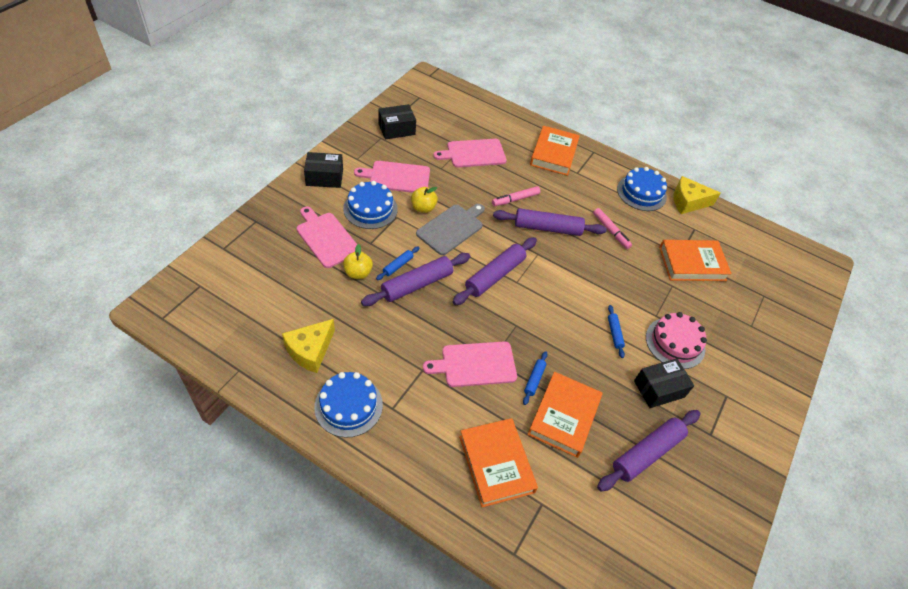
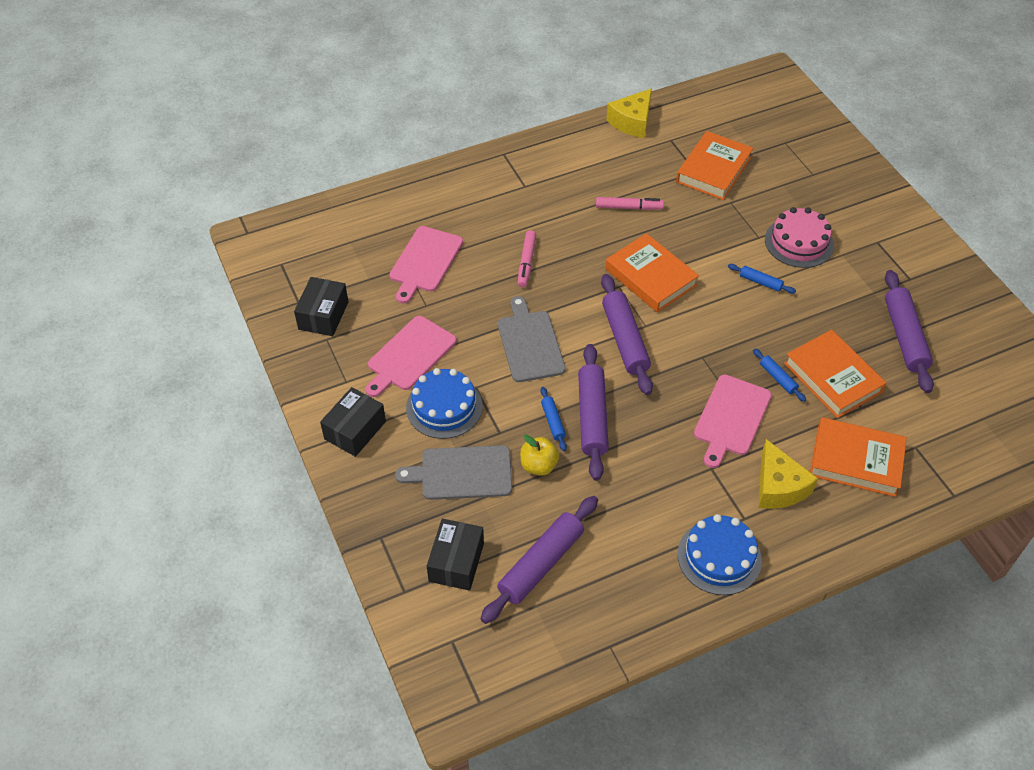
camera: 50 degrees left, 0 degrees up
(310, 350) = (624, 562): yellow cheese -> yellow cheese (778, 487)
(326, 238) = (462, 473): pink cutting board -> grey cutting board
(423, 208) = (479, 354): yellow apple -> none
(547, 228) = (588, 258): purple rolling pin -> purple rolling pin (541, 564)
(554, 154) = (481, 189): orange book -> orange book (651, 277)
(641, 193) = (593, 150): blue cake -> none
(659, 389) = (843, 286): black box -> black box (456, 562)

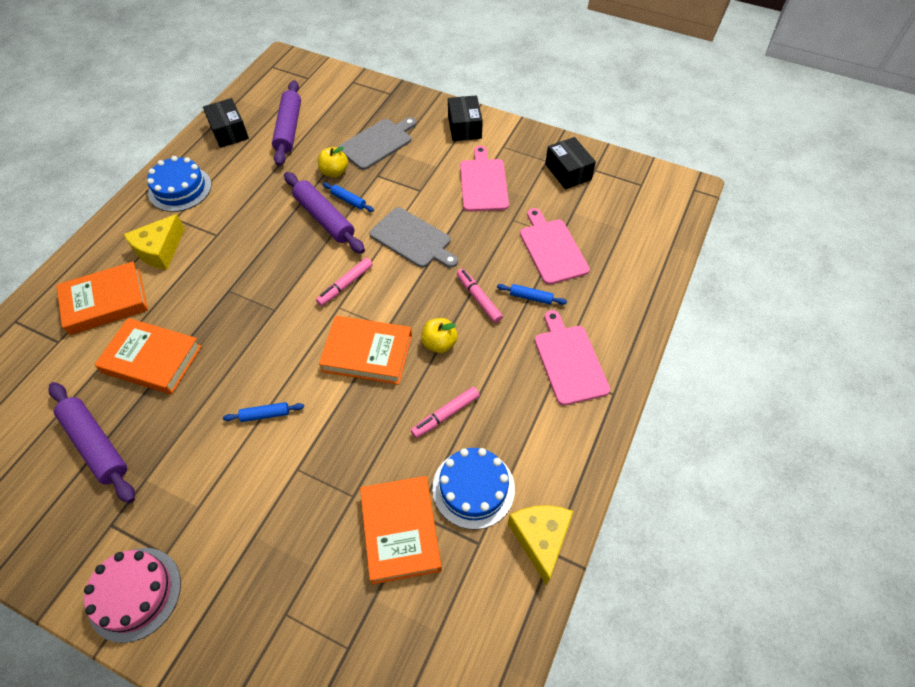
camera: 140 degrees right, 5 degrees up
(444, 407) = (427, 168): blue cake -> blue cake (473, 488)
(456, 562) = (337, 105): black box -> black box (229, 132)
(589, 251) = (439, 343): none -> yellow apple
(624, 340) = (345, 285): purple rolling pin -> pink marker
(731, 418) = (221, 276): pink cutting board -> pink cutting board (569, 361)
(777, 378) = (200, 330): blue rolling pin -> blue rolling pin (531, 297)
(778, 487) = (160, 250): yellow cheese -> yellow cheese turned 90 degrees counterclockwise
(799, 242) = (251, 491): pink cake -> pink cake (135, 593)

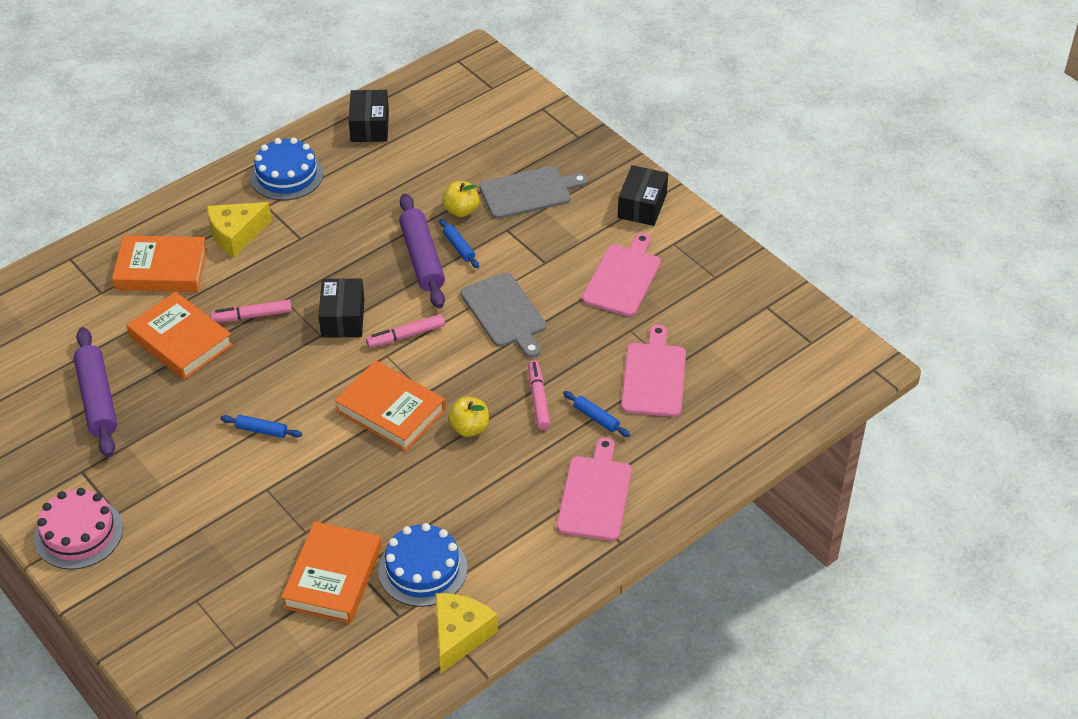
camera: 25 degrees right, 10 degrees down
(288, 129) = (437, 144): purple rolling pin -> none
(445, 415) = (435, 496): pink marker -> pink marker (252, 316)
(568, 172) = (732, 298): black box -> black box (343, 318)

